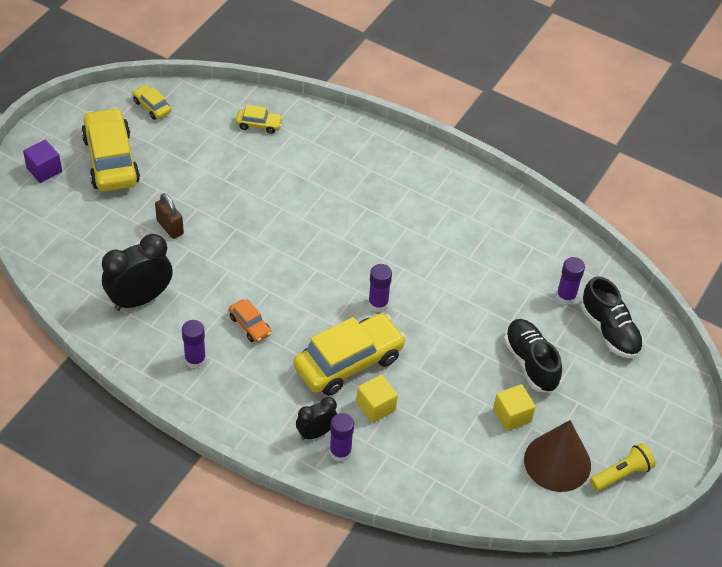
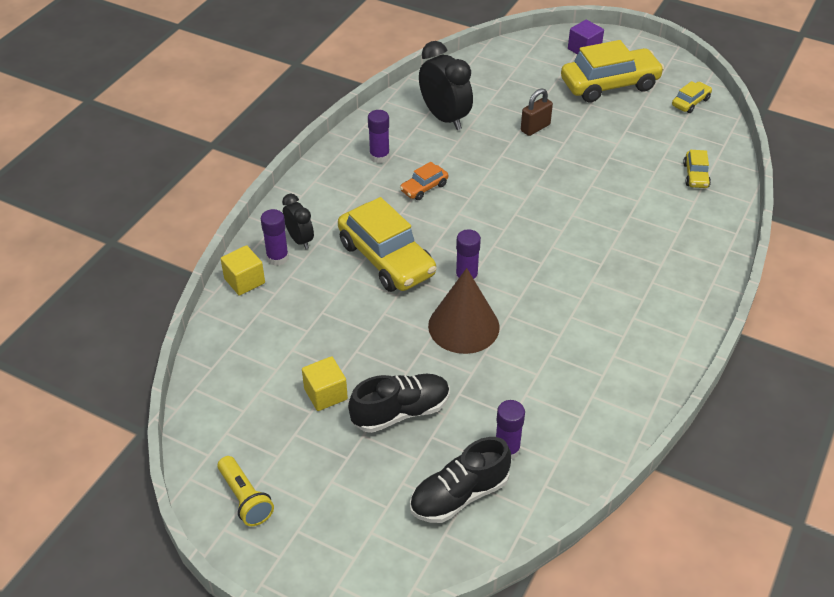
camera: 90 degrees right, 5 degrees down
(376, 406) = (333, 281): yellow cube -> yellow cube (244, 281)
(557, 462) = (263, 435): brown cone -> brown cone (463, 326)

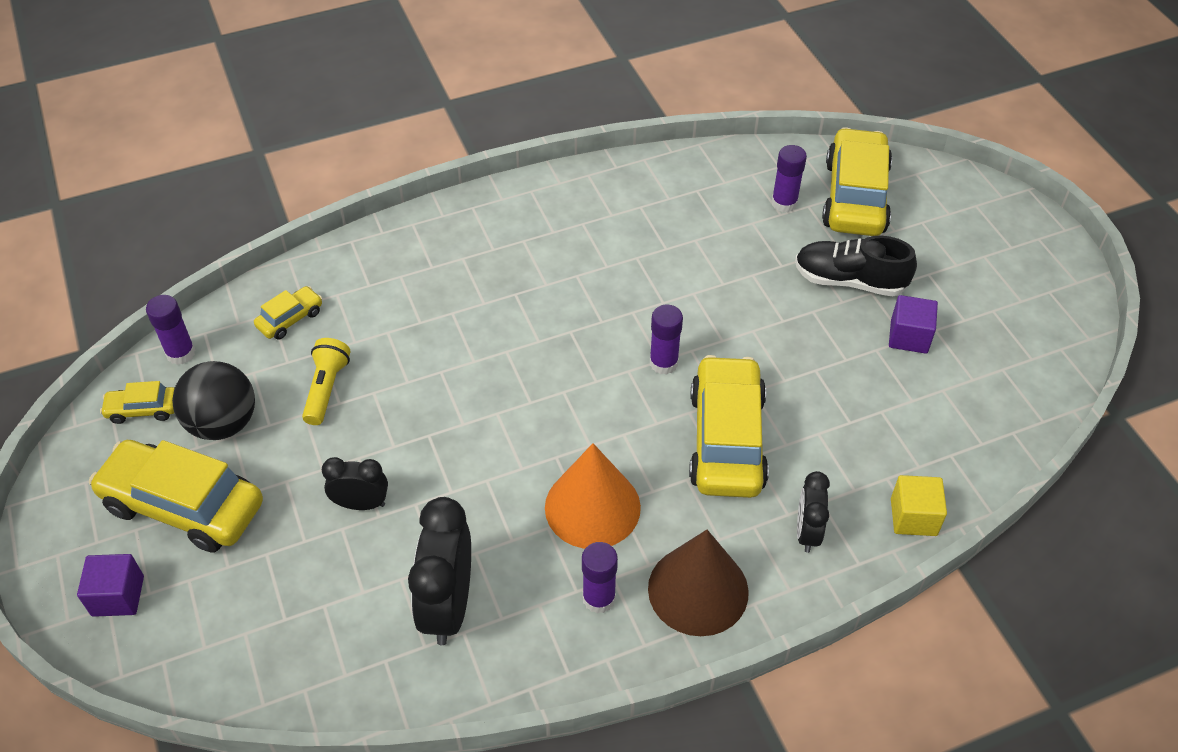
camera: 140 degrees left, 5 degrees up
(245, 499) = (1044, 293): yellow flashlight -> yellow flashlight (326, 388)
(277, 258) = (852, 524): purple glue stick -> purple glue stick (181, 353)
(325, 394) = (909, 337): yellow cube -> purple cube
(424, 188) = (592, 507): orange car -> orange cone
(459, 495) = (855, 197): black shoe -> yellow car
(463, 326) = (717, 318): brown cone -> brown cone (698, 590)
(535, 128) = (361, 504): brown padlock -> black clock
(646, 118) = (223, 423): none -> black ball

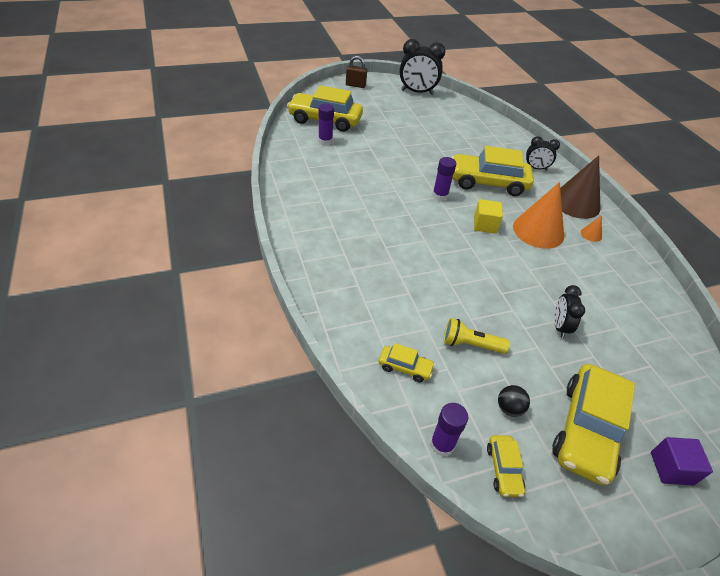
camera: 90 degrees left, 5 degrees down
(223, 423) = (509, 408): black ball -> black ball, size x0.51
(290, 319) = (405, 367): yellow car -> yellow car turned 150 degrees clockwise
(447, 606) = (615, 290): black clock -> black clock (417, 92)
(599, 598) = (591, 234): purple glue stick -> orange cone
(849, 281) = (384, 132): black shoe -> none
(909, 337) = (420, 123): purple cube -> none
(913, 517) = (521, 141): yellow cube -> yellow cube (485, 225)
(1019, 229) = (355, 85): none -> brown padlock

